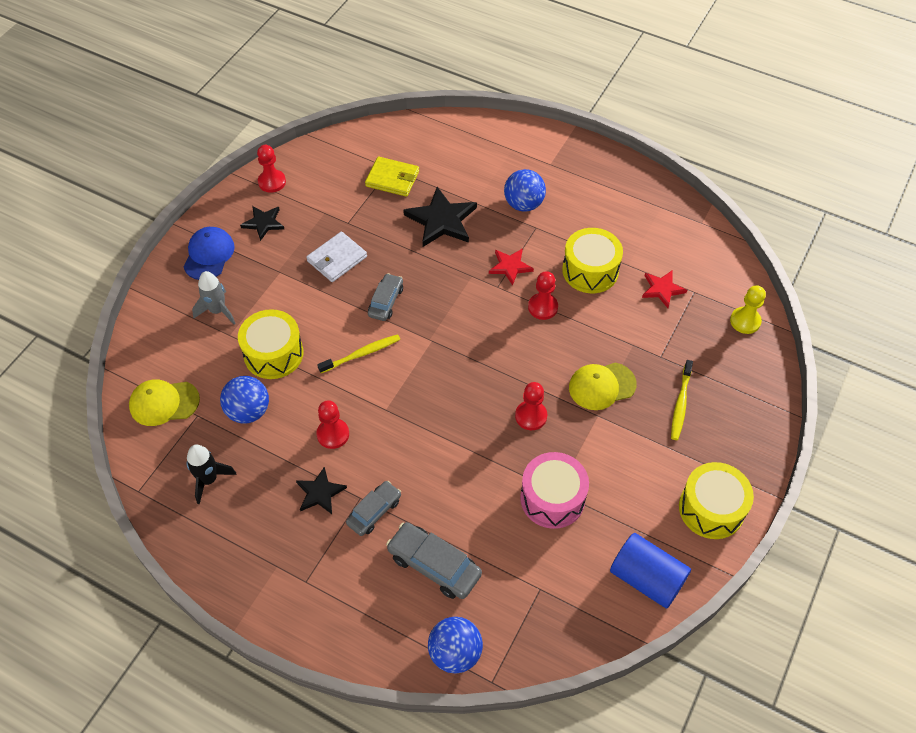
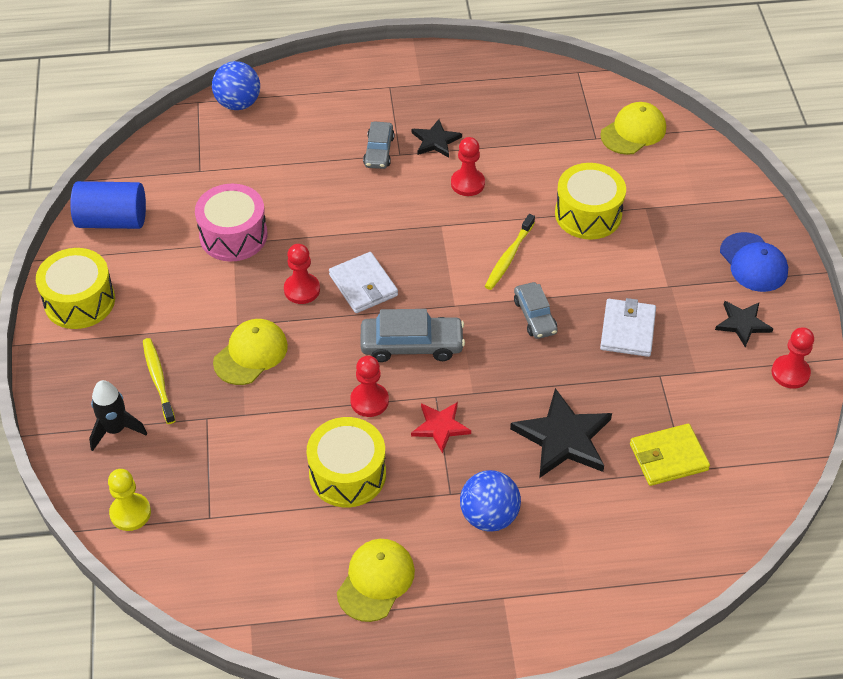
camera: 145 degrees right, 5 degrees down
(209, 479) = (533, 104): black rocket -> black rocket (115, 429)
(217, 311) = (681, 220): grey rocket -> none
(248, 411) = (557, 162): blue ball -> none
(434, 565) = (298, 143): grey car -> grey car (412, 345)
(483, 393) = (363, 285): none -> white wallet
(615, 207) = (376, 581): none -> yellow cap
(662, 289) = (249, 498): red star -> none

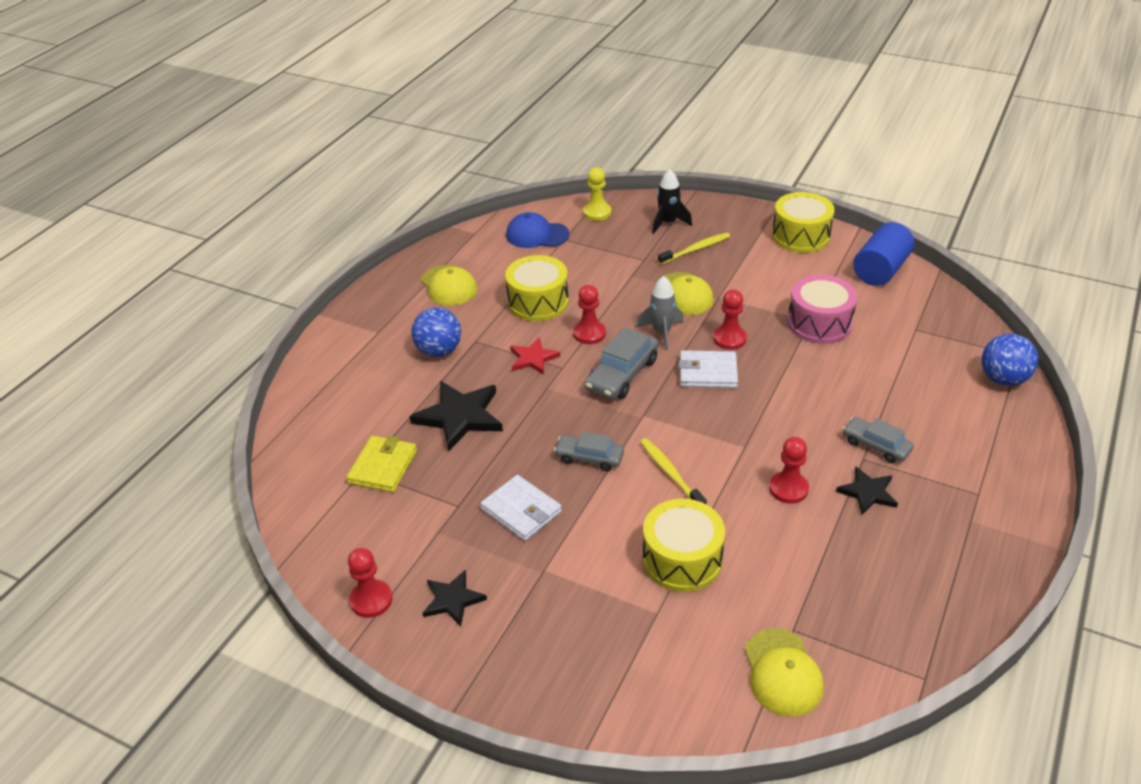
camera: 125 degrees right, 10 degrees down
(158, 380) = (696, 249): yellow toothbrush -> yellow toothbrush turned 45 degrees counterclockwise
(327, 344) = (661, 332): none -> grey rocket
(753, 263) = (513, 660): blue cap -> blue cap (537, 235)

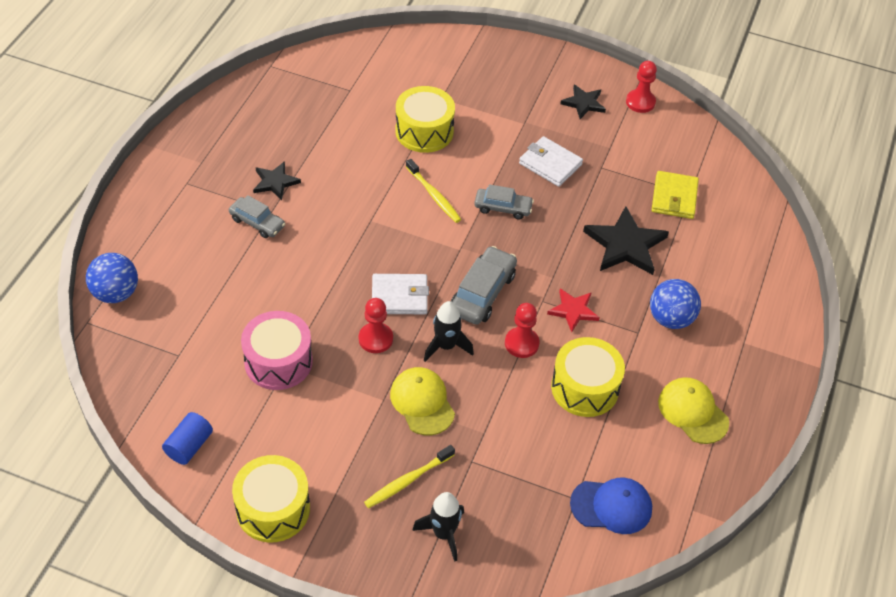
camera: 170 degrees right, 10 degrees up
(597, 213) = (540, 555): yellow pawn -> none
(661, 332) = (446, 346): grey rocket -> black rocket
(782, 672) = (360, 67): yellow cap -> none
(788, 489) = (338, 184): red pawn -> none
(880, 270) = (189, 446): blue cylinder -> blue cylinder, size x0.63

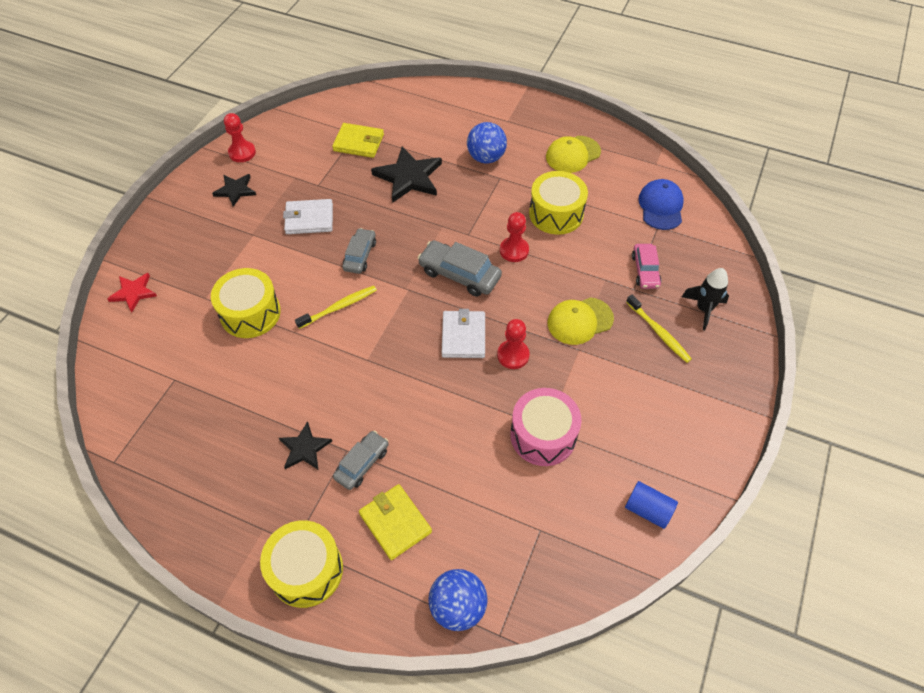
camera: 85 degrees left, 5 degrees up
(197, 248) = (395, 523): none -> yellow wallet
(273, 509) = (703, 433): yellow drum -> yellow drum (306, 570)
(446, 346) = (519, 302): black rocket -> none
(500, 476) = (645, 271): none -> pink car
(550, 164) = (309, 219): white wallet -> white wallet turned 45 degrees clockwise
(573, 310) = (478, 215): red star -> red star (133, 293)

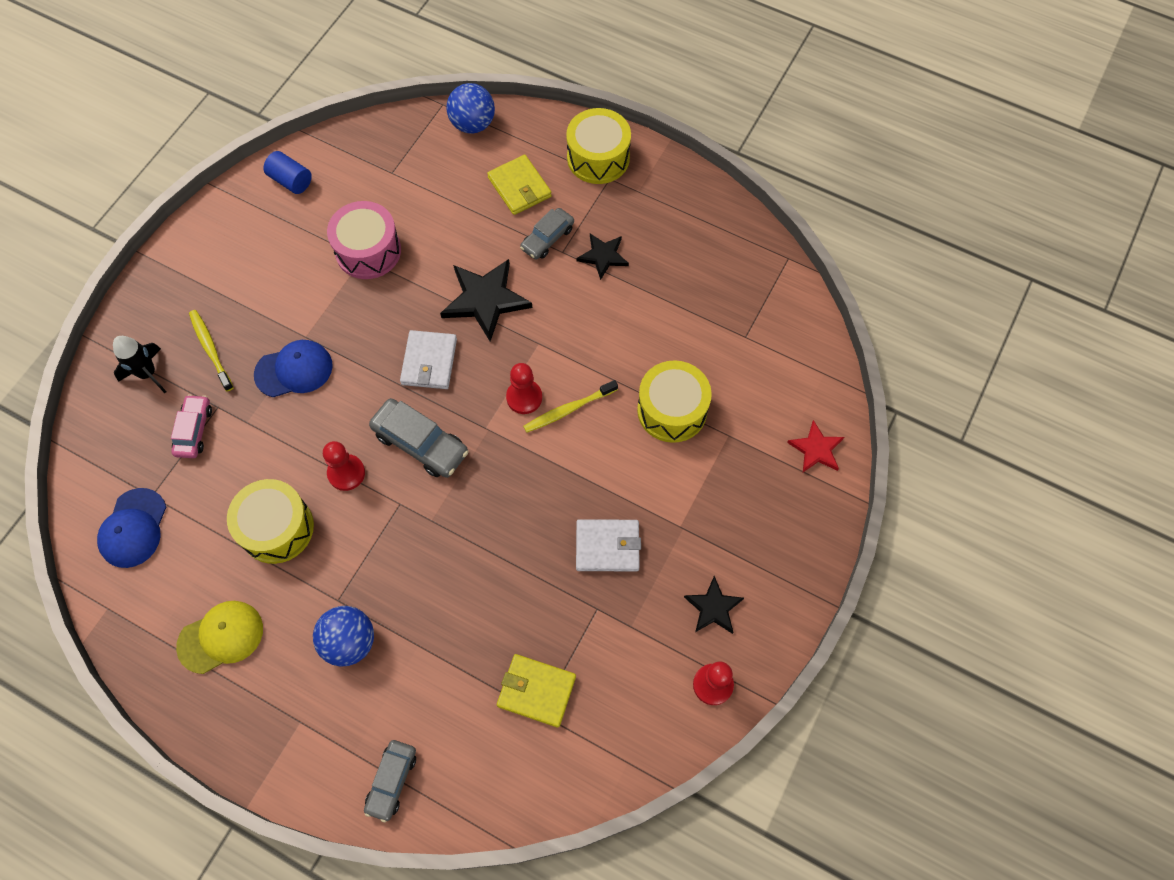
camera: 175 degrees left, 10 degrees up
(360, 255) = (541, 481): grey car -> grey car (392, 781)
(409, 177) = (467, 612): black star -> black star (485, 300)
(513, 355) = (379, 335): red pawn -> red pawn (524, 397)
(579, 321) = (294, 370): yellow cap -> blue cap

